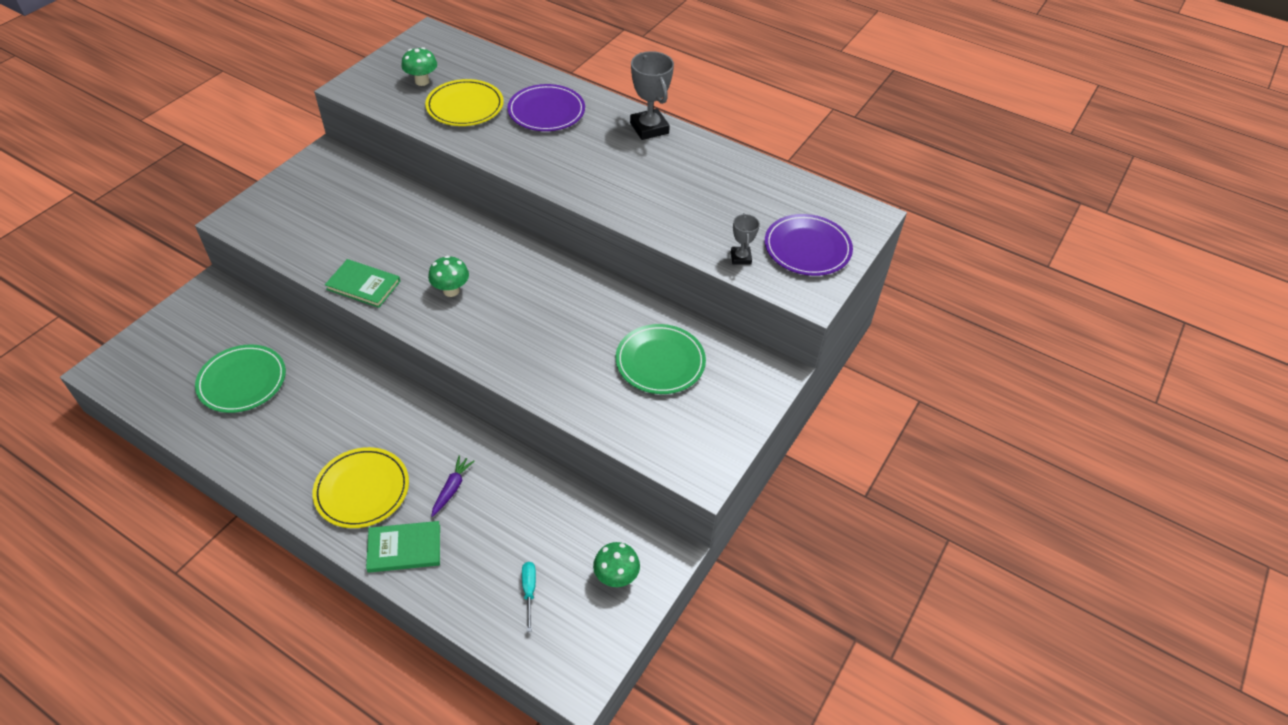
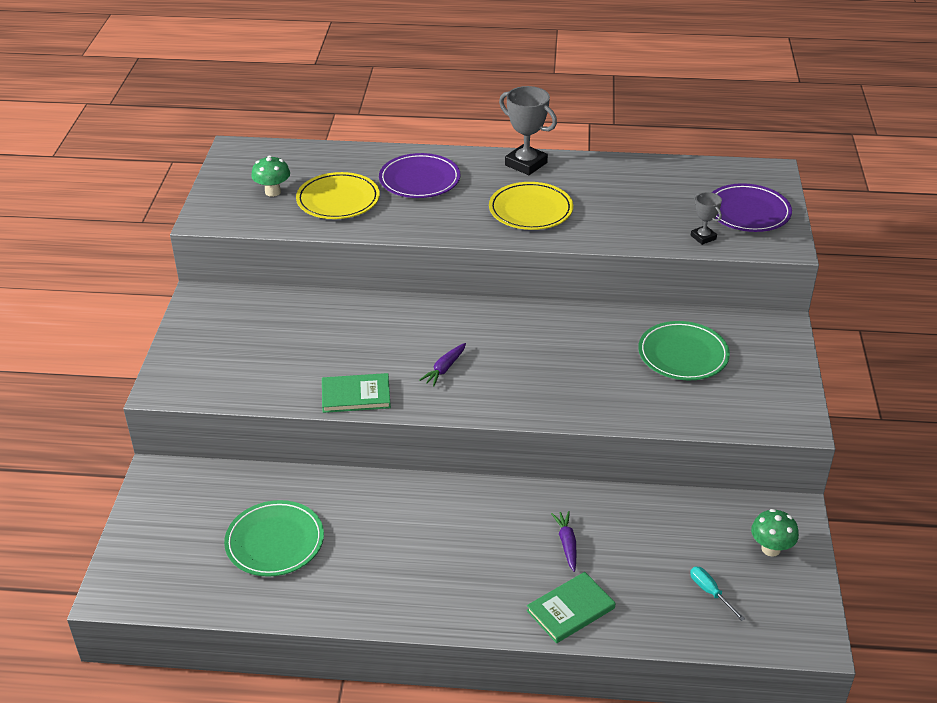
camera: 25 degrees left, 10 degrees down
(362, 490) = (485, 581): yellow plate -> yellow plate (530, 210)
(451, 290) = (444, 369): green mushroom -> purple carrot

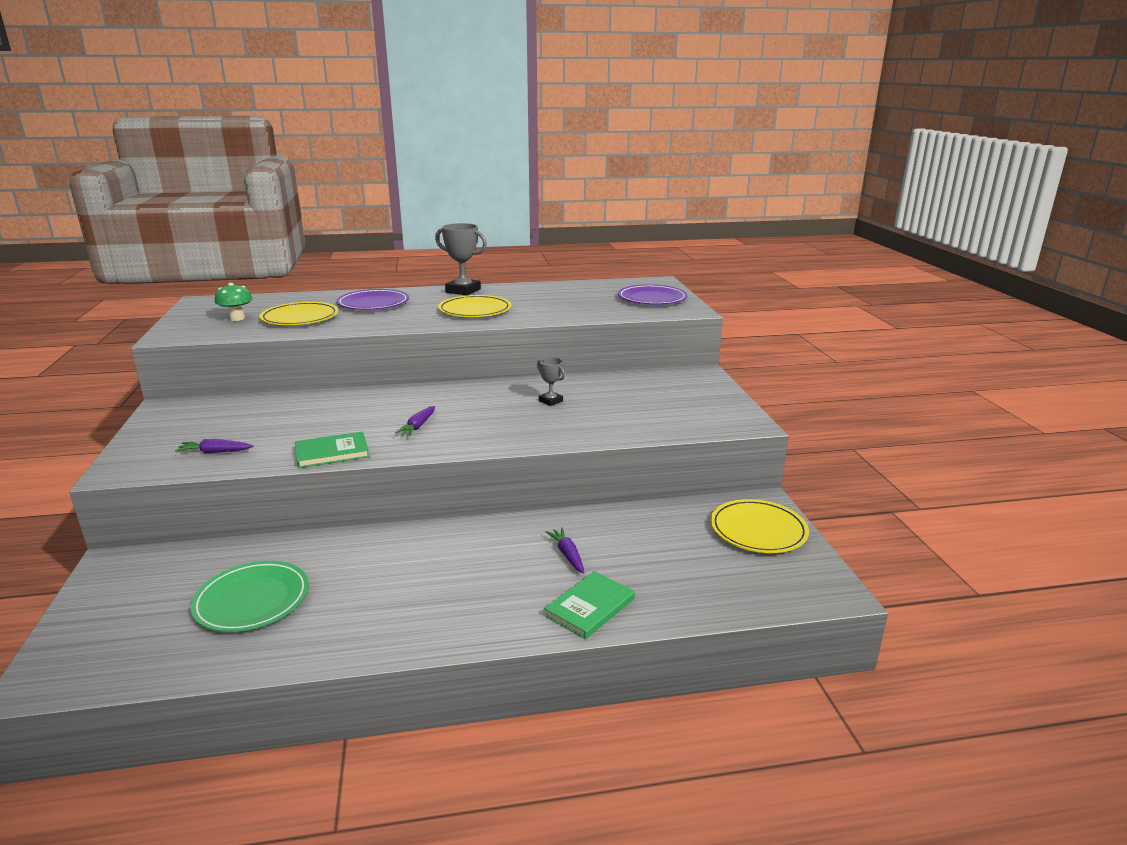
camera: 15 degrees left, 15 degrees down
(248, 376) = (215, 452): none -> purple carrot
(683, 354) = (630, 396): green plate -> none
(703, 237) = (624, 312): grey trophy -> grey trophy (550, 401)
(710, 592) = (720, 571): turquoise screwdriver -> none
(771, 549) = (758, 530): green mushroom -> yellow plate

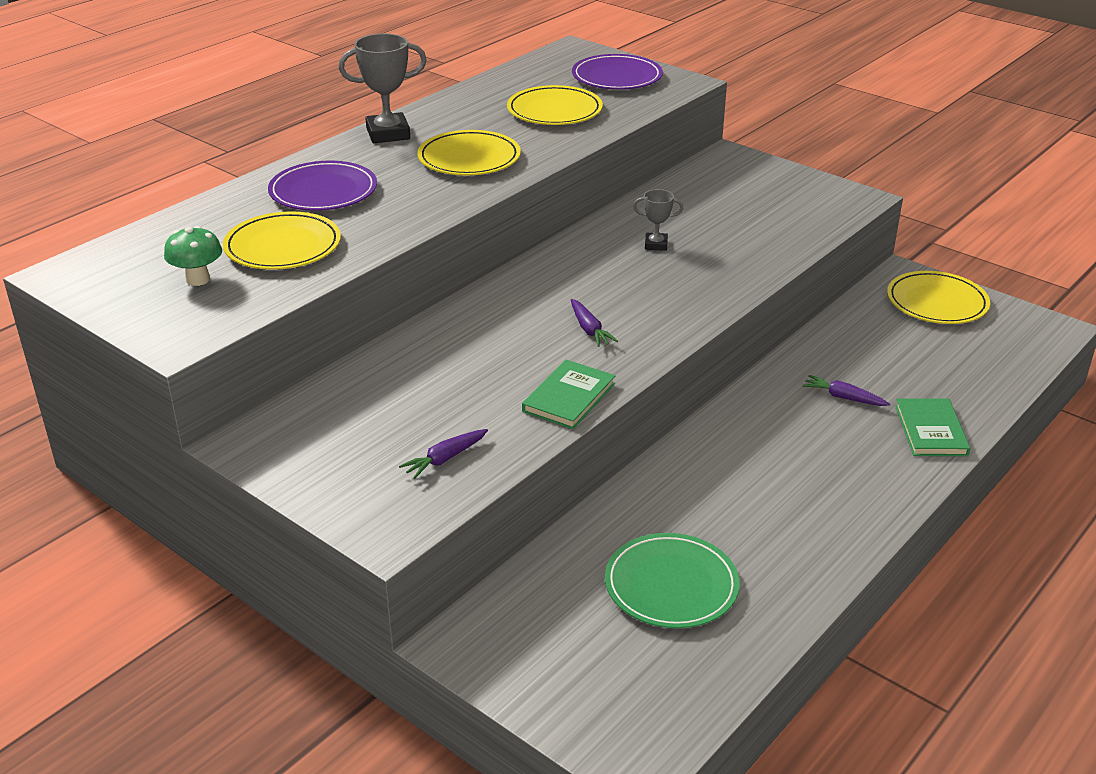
camera: 40 degrees left, 10 degrees up
(575, 303) = (554, 111): none -> yellow plate

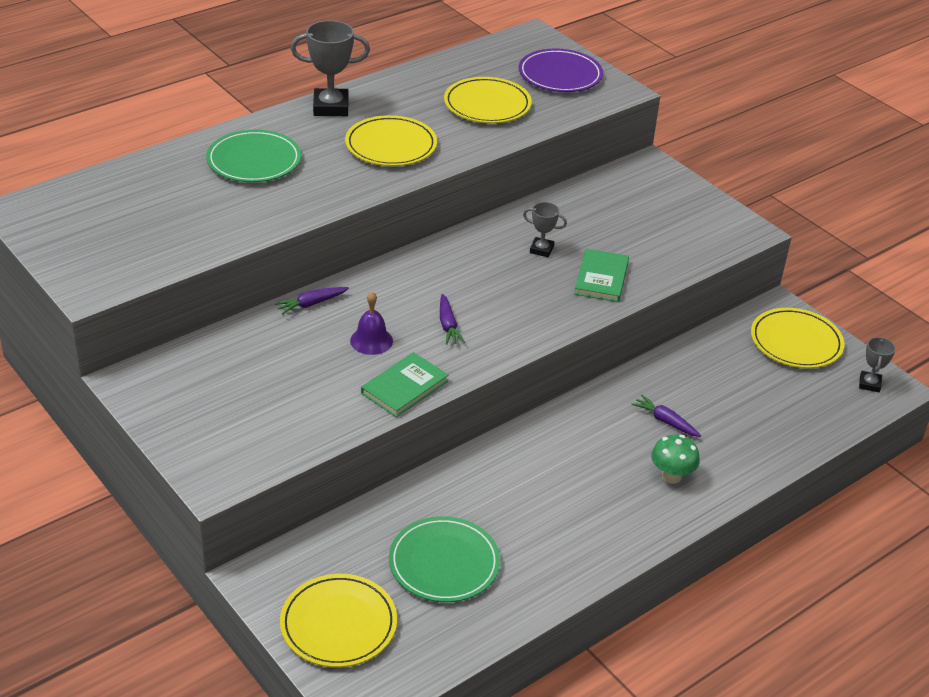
camera: 10 degrees right, 5 degrees up
(198, 279) = (123, 233): green mushroom -> green mushroom (671, 476)
(283, 246) = (202, 212): yellow plate -> yellow plate (338, 624)
(323, 191) = (254, 161): purple plate -> green plate
(445, 459) = (283, 424): purple carrot -> purple carrot (311, 304)
(511, 357) = (371, 340): none -> purple bell
(930, 430) = (728, 467): green book -> green book (601, 278)
(1030, 329) = (869, 384): none -> grey trophy

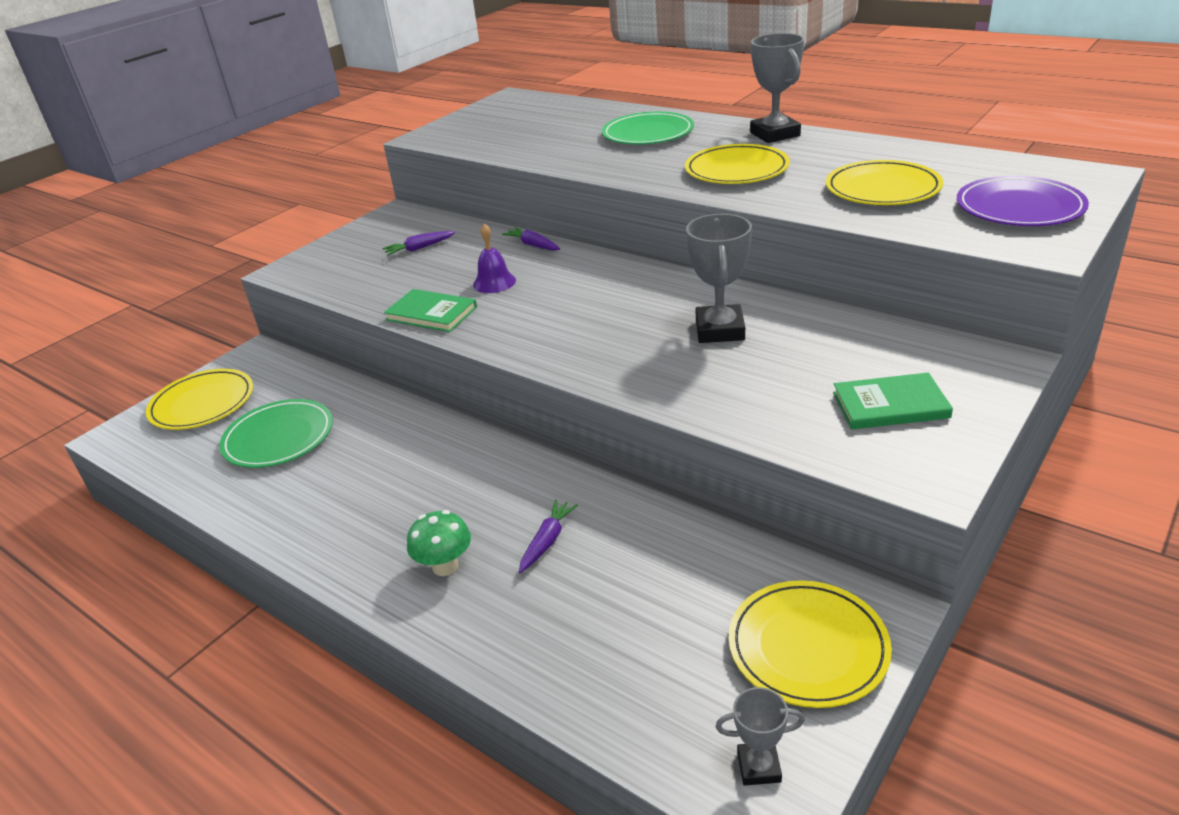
camera: 80 degrees right, 5 degrees down
(448, 325) = (540, 311): purple carrot -> purple carrot (419, 248)
(541, 249) = (720, 330): grey trophy -> grey trophy, size x1.80
(601, 278) = (696, 379): green book -> green book (890, 405)

